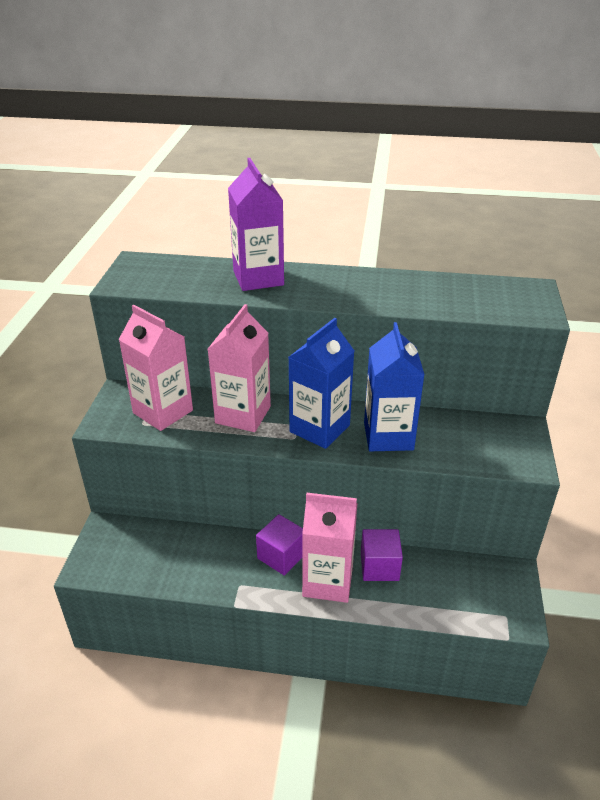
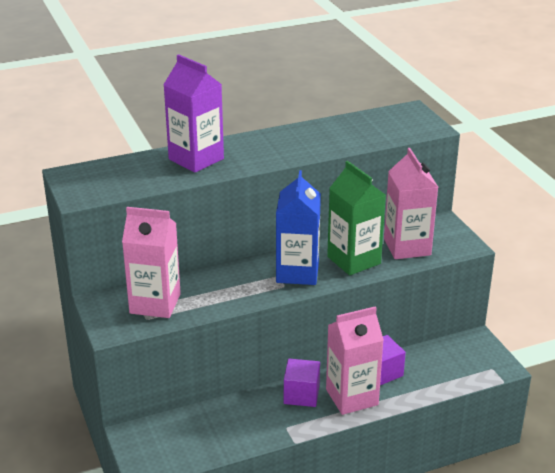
camera: 30 degrees left, 5 degrees down
(243, 415) = (226, 283): pink carton -> pink carton (407, 247)
(388, 436) = (354, 260): blue carton -> green carton

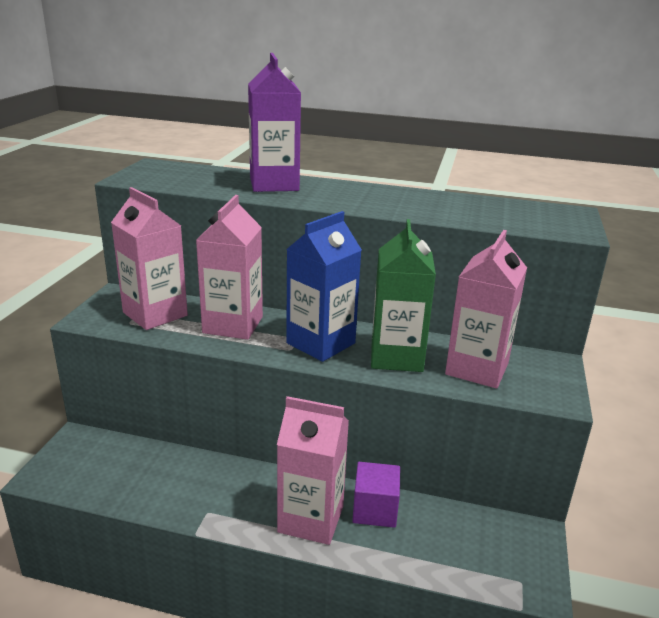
camera: 35 degrees right, 5 degrees down
(222, 286) = (233, 325): none -> pink carton
(301, 394) = (263, 487): purple cube -> none

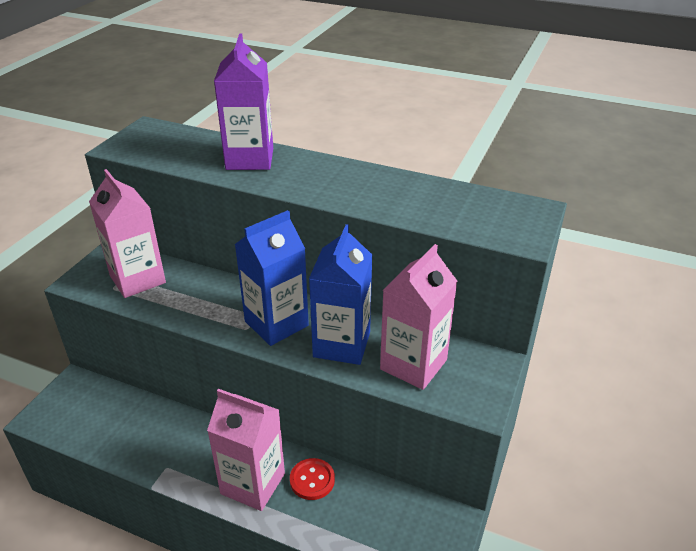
camera: 10 degrees right, 10 degrees up
(233, 325) = (203, 296): pink carton -> none
(375, 510) = (312, 480): purple cube -> red button
(396, 356) = (341, 344): green carton -> blue carton

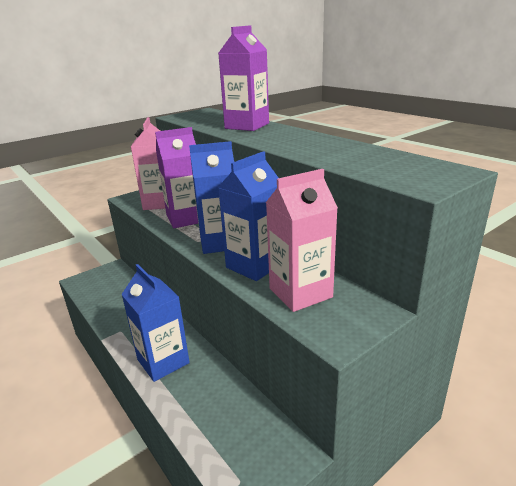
camera: 30 degrees right, 10 degrees down
(200, 297) = (186, 219): none -> purple carton
(253, 483) = (163, 361): pink carton -> blue carton
(312, 480) = (205, 375): red button -> none

